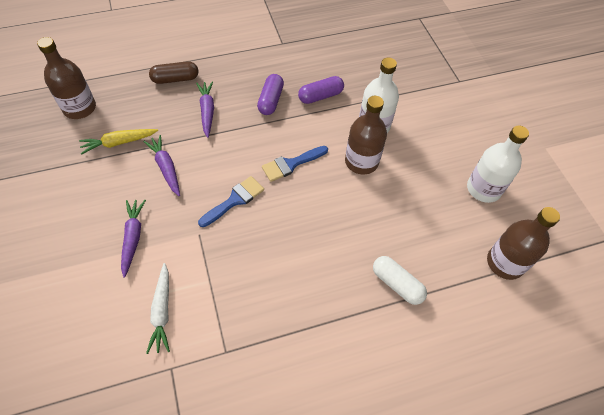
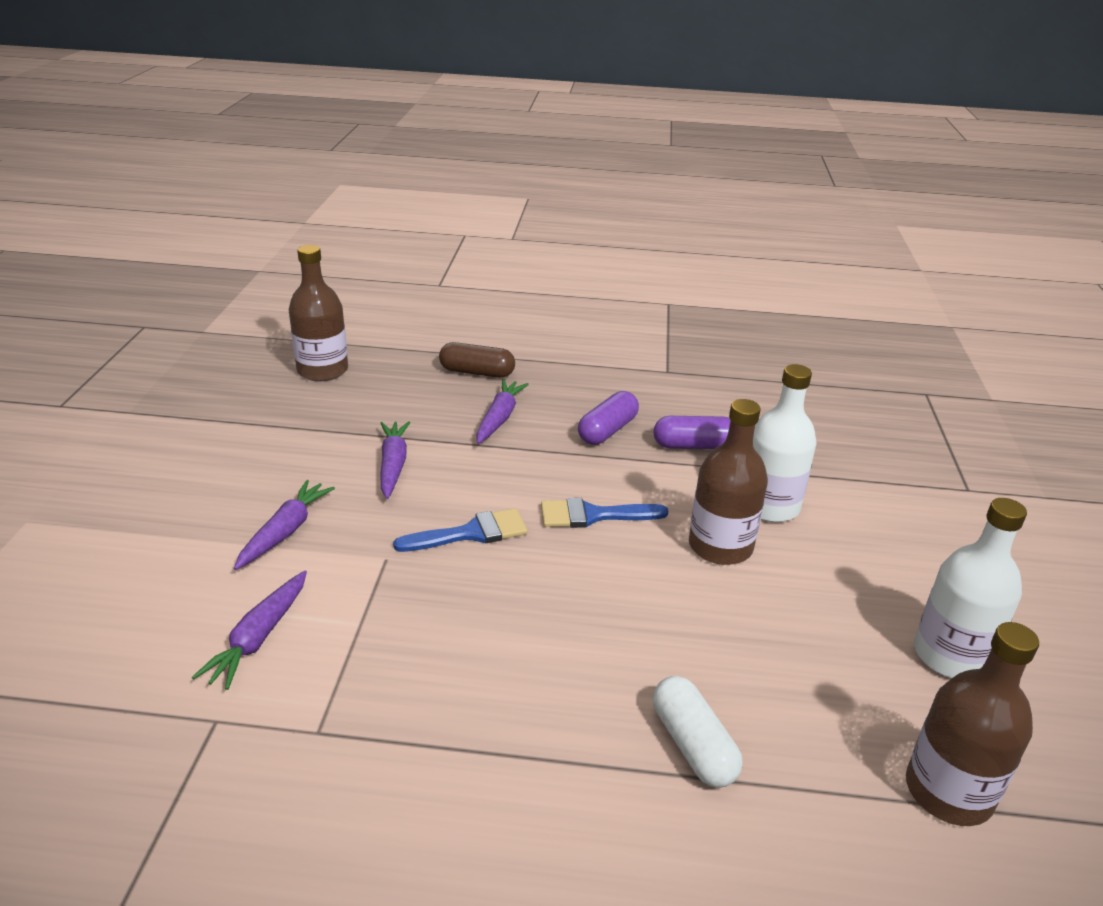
camera: 25 degrees right, 25 degrees down
(119, 143) = (347, 419): yellow carrot -> none
(162, 311) = (259, 637): white carrot -> purple carrot

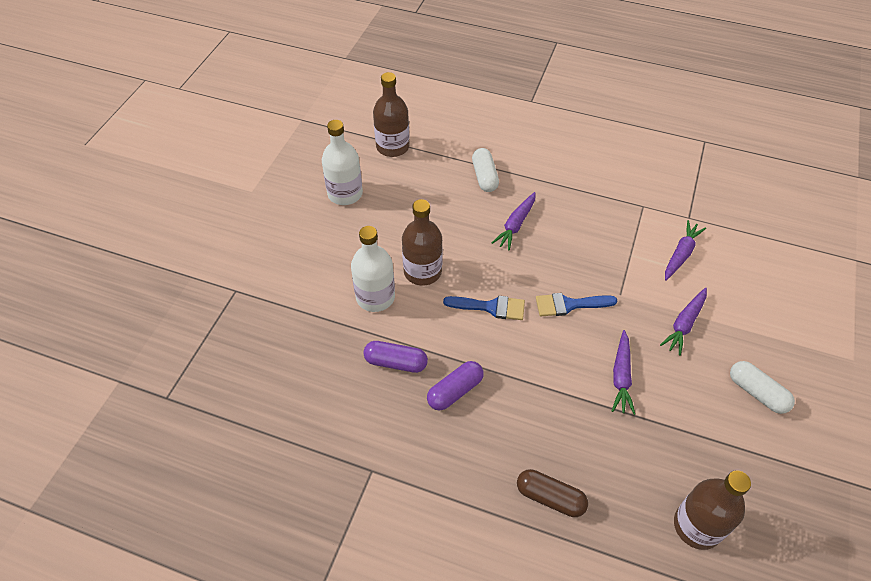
camera: 165 degrees left, 20 degrees up
(204, 470) = (757, 392): none -> white capsule
(499, 418) = (537, 421): purple carrot -> purple carrot (515, 225)

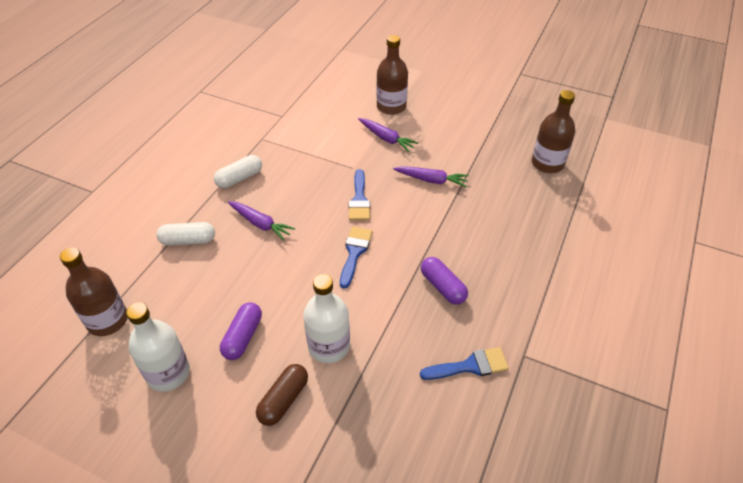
camera: 85 degrees left, 5 degrees down
(357, 417) = (470, 366): none -> blue brush
(396, 362) = (410, 331): purple capsule -> purple capsule (243, 337)
(422, 271) = (303, 302): brown bottle -> brown bottle (391, 106)
(550, 497) = (536, 235): brown capsule -> brown capsule (283, 400)
(681, 254) = (319, 127): purple carrot -> none
(757, 392) = (446, 116): white capsule -> white capsule (239, 178)

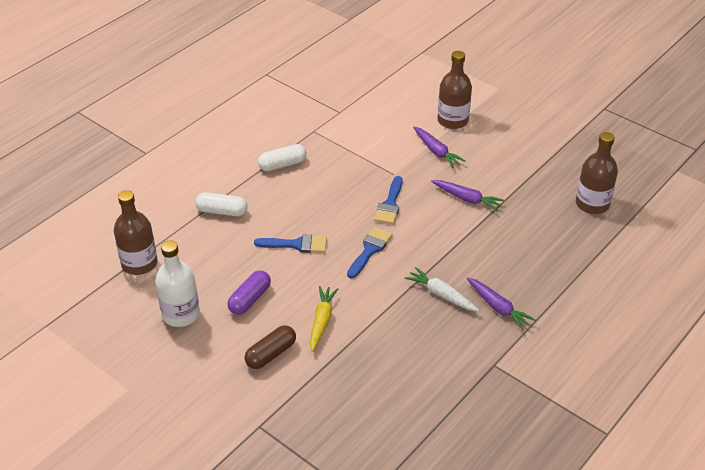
camera: 15 degrees right, 5 degrees down
(260, 224) = (290, 209): purple carrot -> purple carrot (498, 307)
(329, 346) = (322, 321): white bottle -> yellow carrot
(443, 287) = (441, 295): purple capsule -> white carrot
(470, 366) = (441, 362): blue brush -> blue brush (296, 244)

